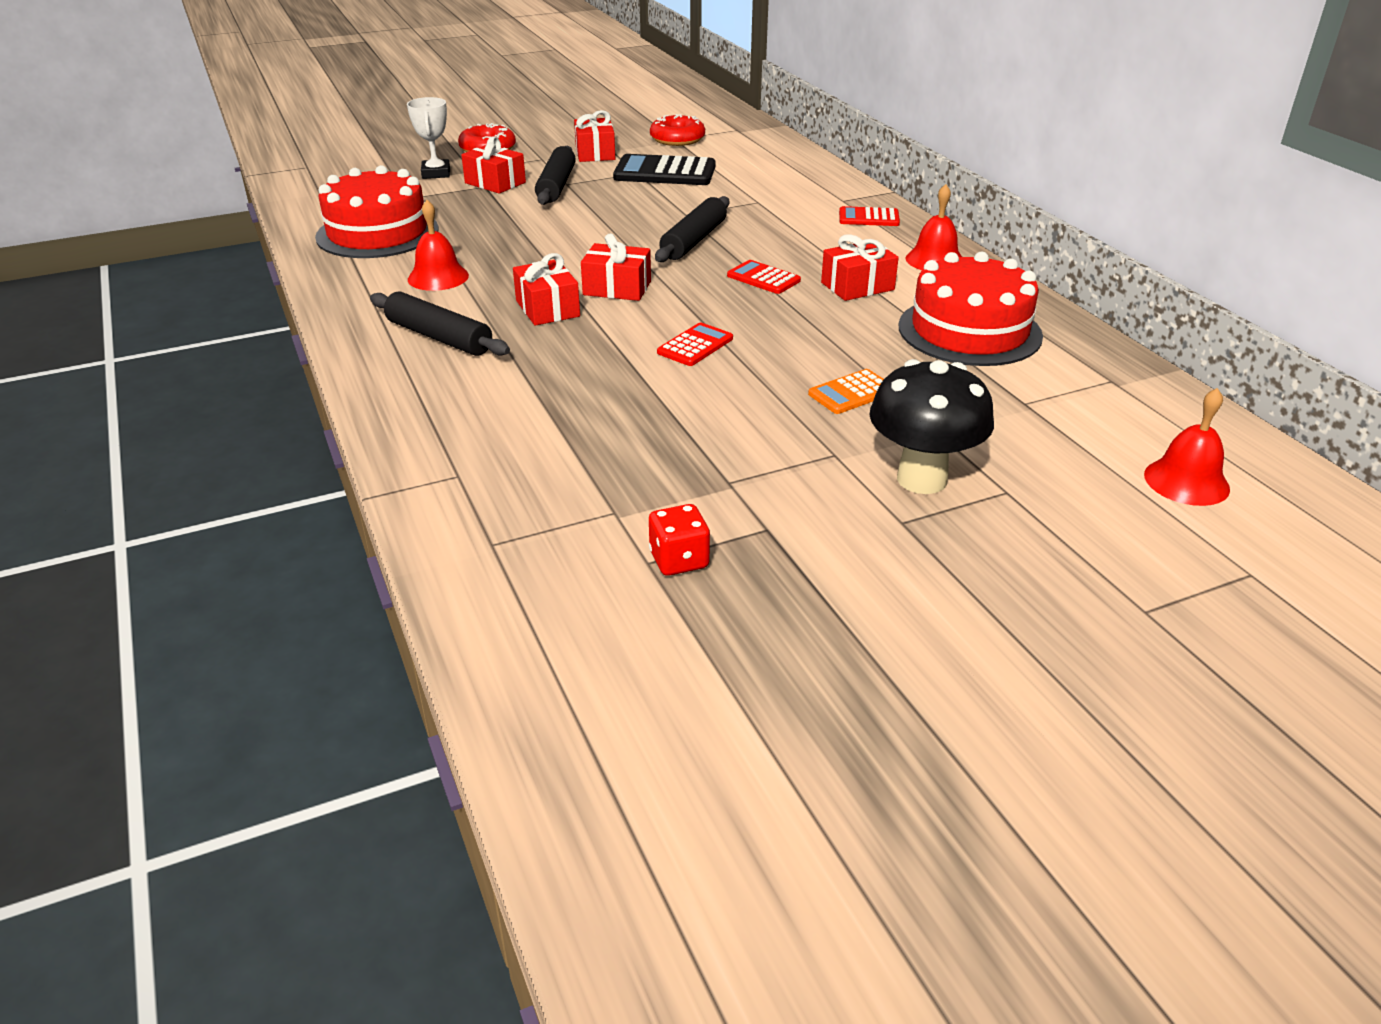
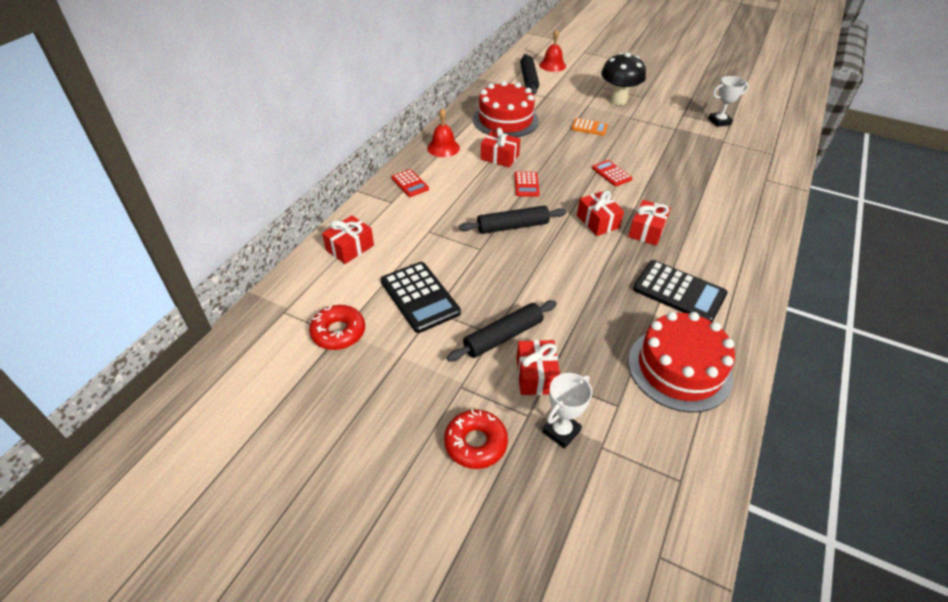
camera: 130 degrees left, 10 degrees up
(438, 277) = (679, 292): red bell -> black calculator
(439, 337) = (717, 246): black rolling pin -> black rolling pin (529, 79)
(595, 153) = (417, 361): red gift -> red gift (350, 248)
(679, 560) = (719, 121): red dice -> white trophy
(695, 345) = (611, 173): red calculator -> red calculator turned 60 degrees clockwise

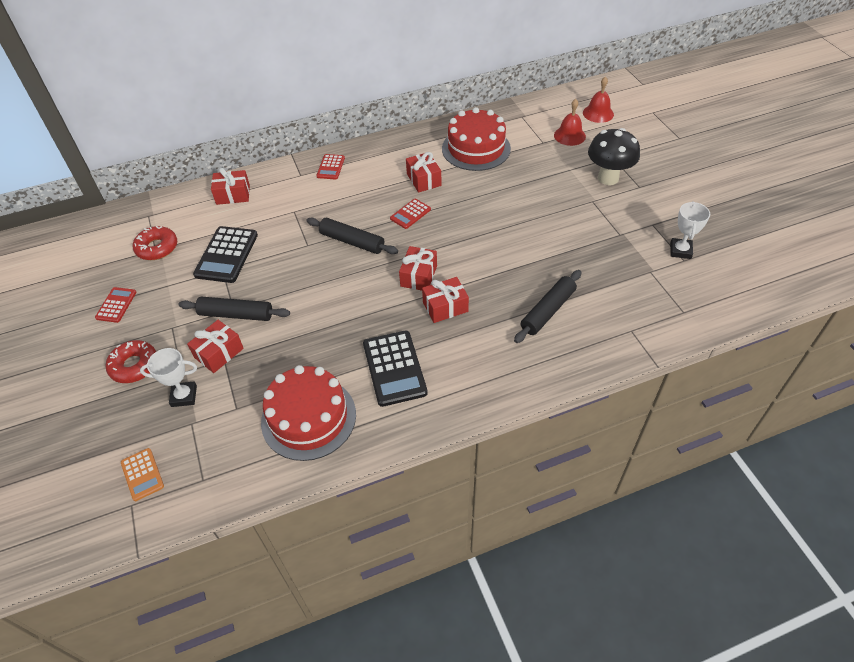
camera: 45 degrees right, 5 degrees up
(443, 148) = (393, 149): red bell -> red bell (569, 135)
(529, 79) = (553, 118): black rolling pin -> black rolling pin (547, 311)
(589, 127) = (538, 191): orange calculator -> orange calculator (142, 474)
(611, 173) = (492, 243): red calculator -> red calculator (116, 305)
(719, 121) = (680, 251): white trophy -> white trophy turned 75 degrees clockwise

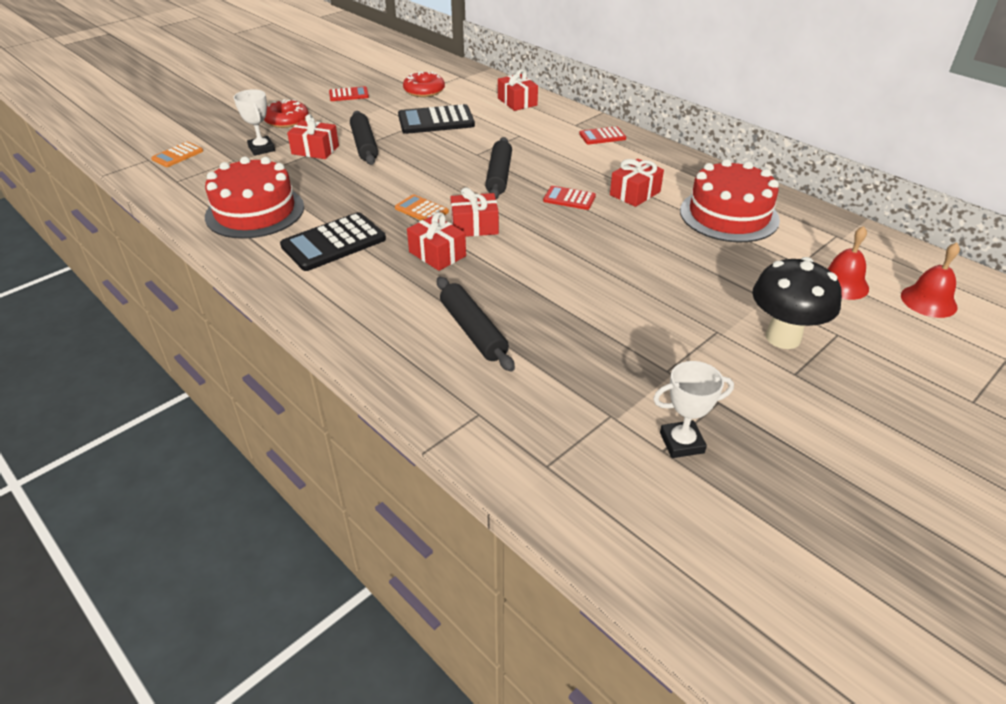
camera: 65 degrees right, 10 degrees down
(376, 301) = (421, 210): none -> orange calculator
(547, 311) = (473, 331): black rolling pin -> black rolling pin turned 45 degrees clockwise

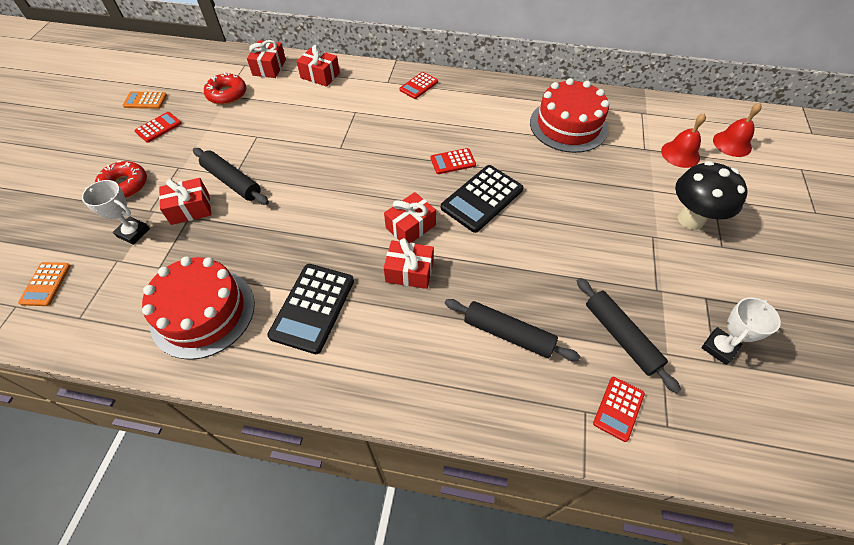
camera: 35 degrees left, 15 degrees up
(421, 210) = (352, 231): orange calculator -> orange calculator (145, 101)
(436, 121) = (270, 125): black calculator -> black calculator (482, 198)
(499, 176) = (379, 163): black rolling pin -> black rolling pin (621, 337)
(513, 428) = (618, 408): none -> red calculator
(635, 193) = (492, 134): red gift -> red gift (269, 67)

